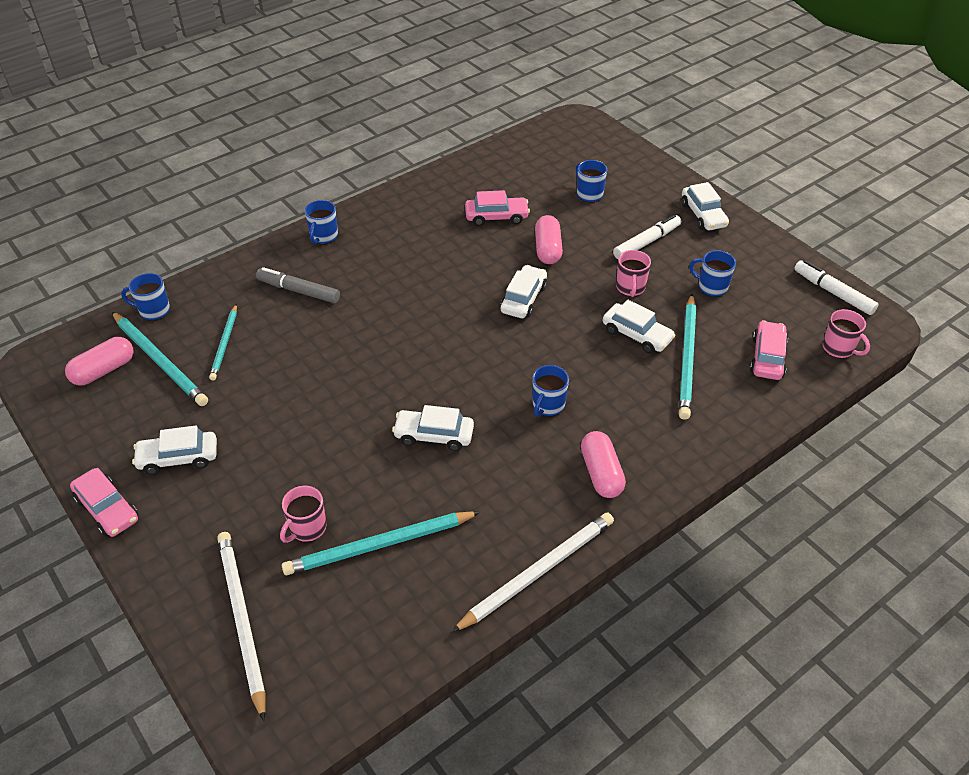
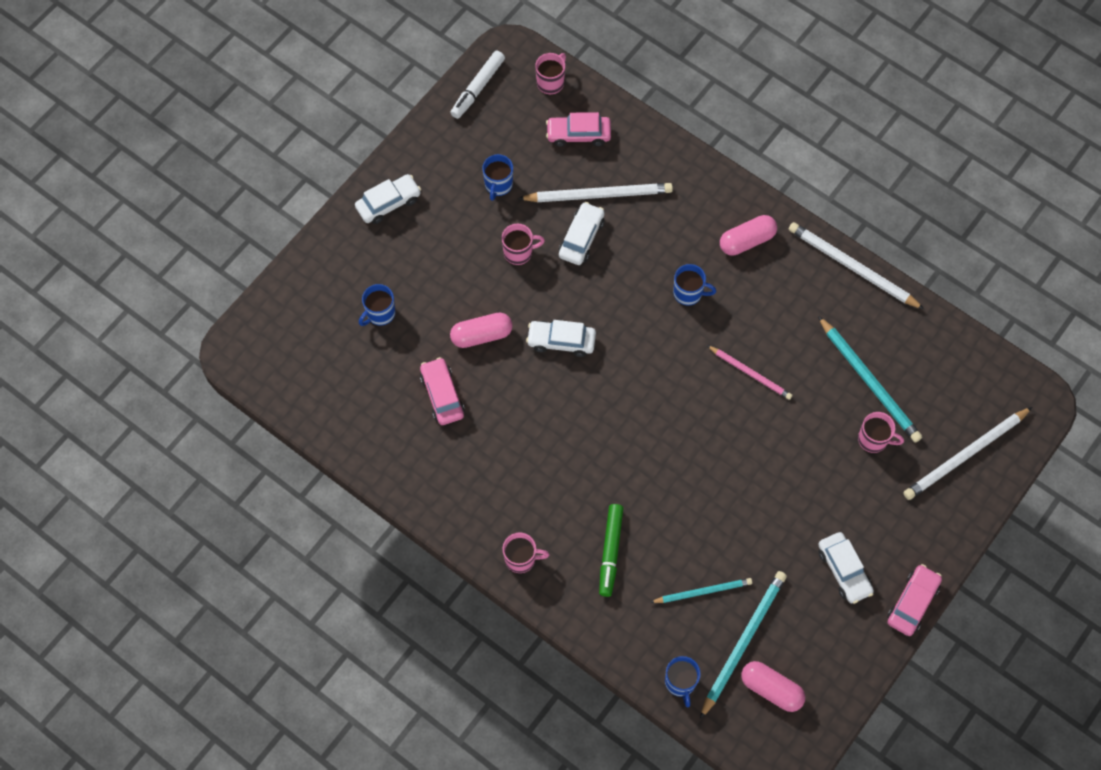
camera: 105 degrees left, 20 degrees up
(298, 291) = (610, 552): grey marker -> green marker
(323, 237) = (521, 559): blue mug -> pink mug
(434, 435) = (750, 373): white car -> pink pencil
(646, 242) = (446, 248): white marker -> none
(687, 358) = (599, 195): turquoise pencil -> white pencil

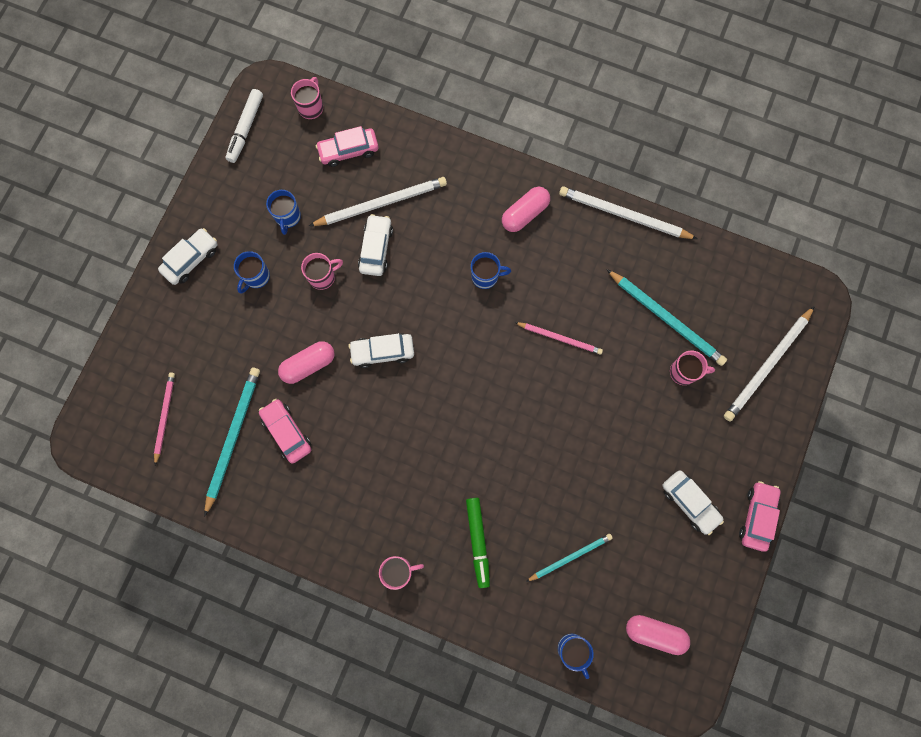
camera: 15 degrees left, 10 degrees up
(322, 349) = (165, 416): none -> pink pencil
(380, 314) = (209, 368): blue mug -> blue mug (256, 277)
(743, 642) = (618, 595): turquoise pencil -> turquoise pencil (233, 437)

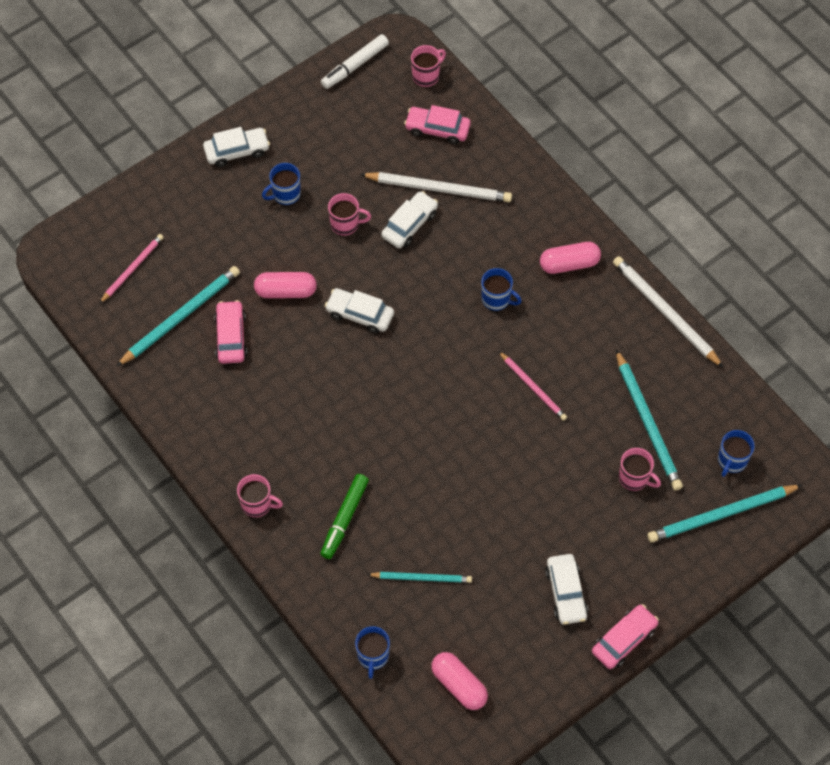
camera: 30 degrees right, 15 degrees down
(288, 217) = (346, 158): blue mug -> blue mug (732, 461)
(767, 365) = (721, 515): white pencil -> turquoise pencil

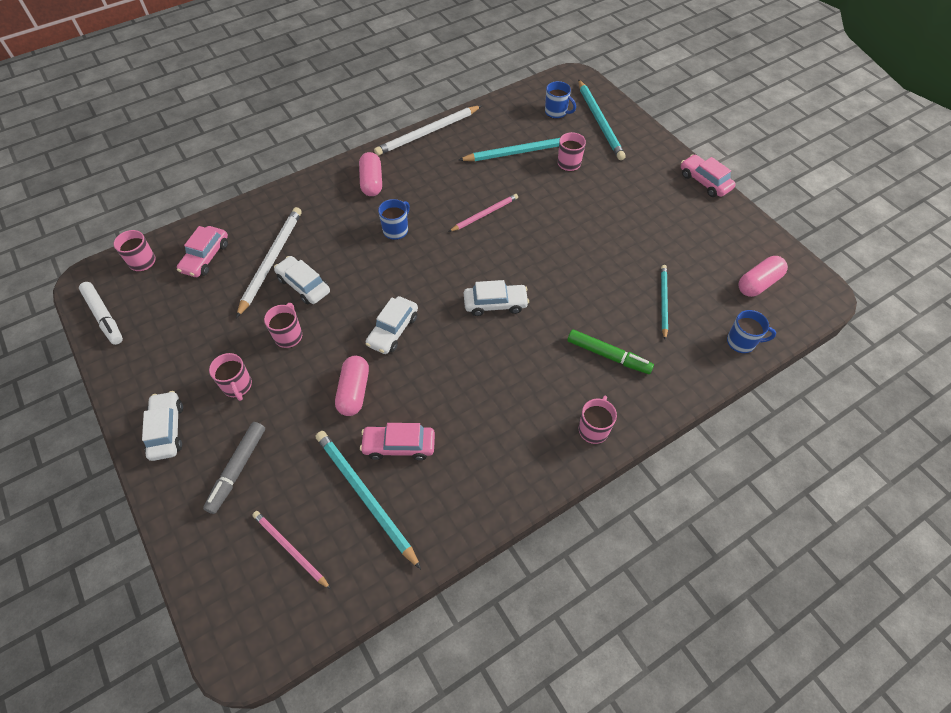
camera: 85 degrees left, 5 degrees down
(202, 214) = (237, 469): none -> grey marker
(285, 194) = (237, 386): blue mug -> pink mug
(566, 593) = (669, 210): white car -> white car (495, 304)

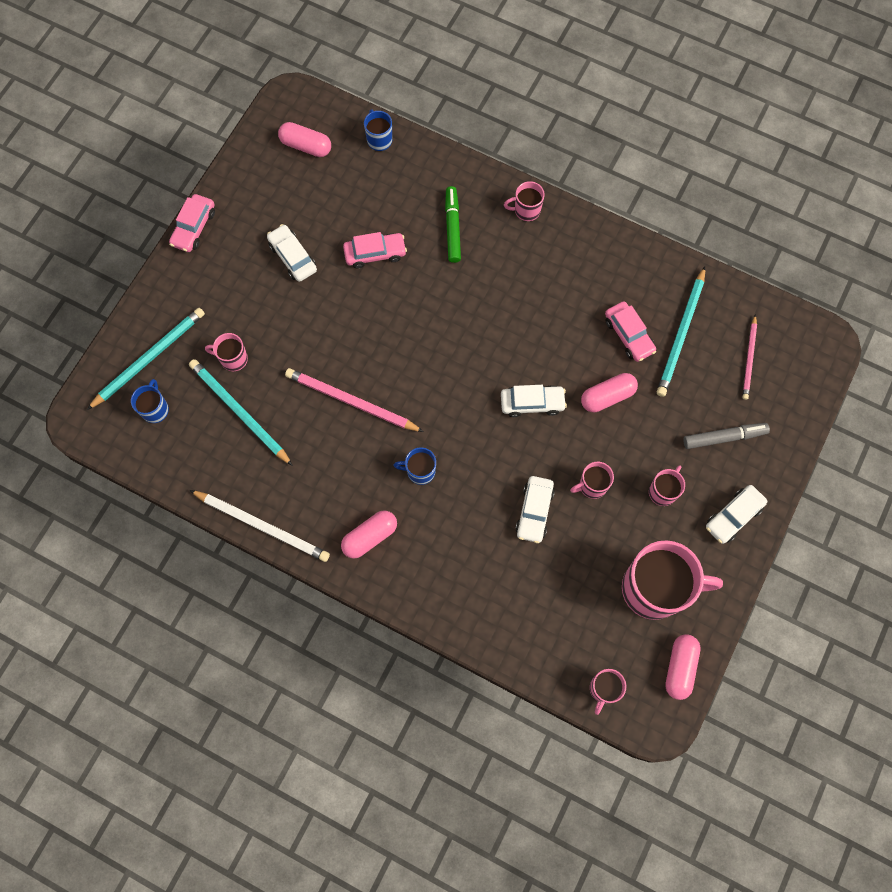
camera: 120 degrees left, 15 degrees up
(104, 316) = (679, 667): white marker -> pink capsule
(172, 334) = (655, 588): none -> pink mug
(205, 257) = (561, 629): pink car -> pink car (375, 253)
(271, 261) = (526, 562): white pencil -> none
(485, 214) = (351, 401): pink pencil -> pink pencil, size x1.62
(495, 304) = (453, 336): white car -> white car (293, 257)
(663, 301) = (370, 209): turquoise pencil -> none

